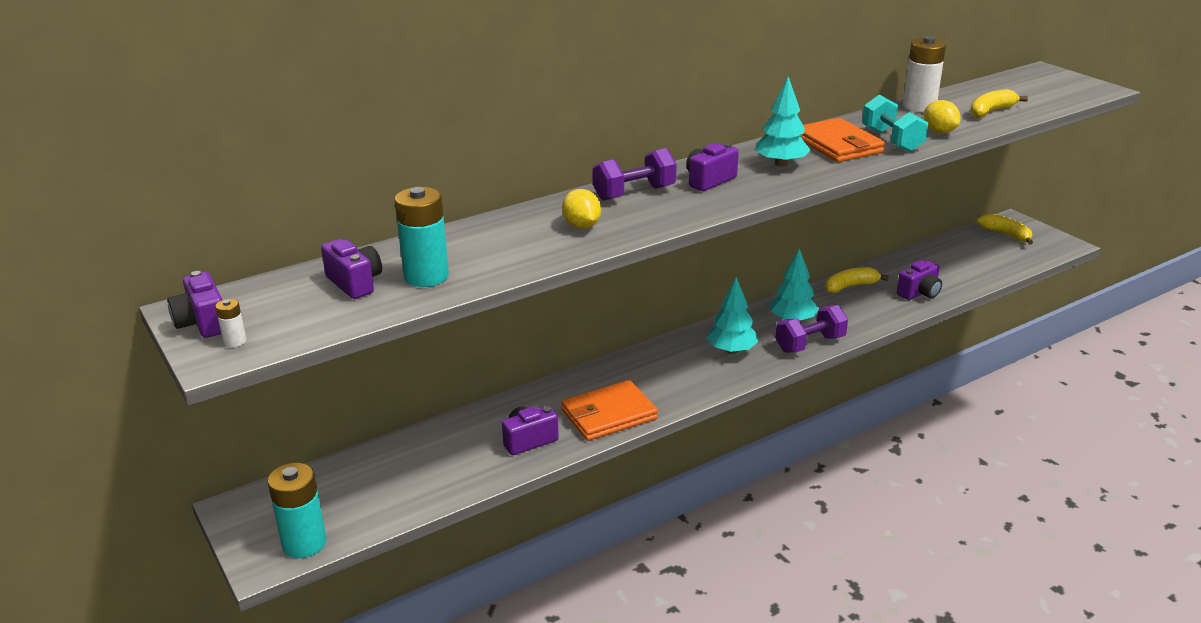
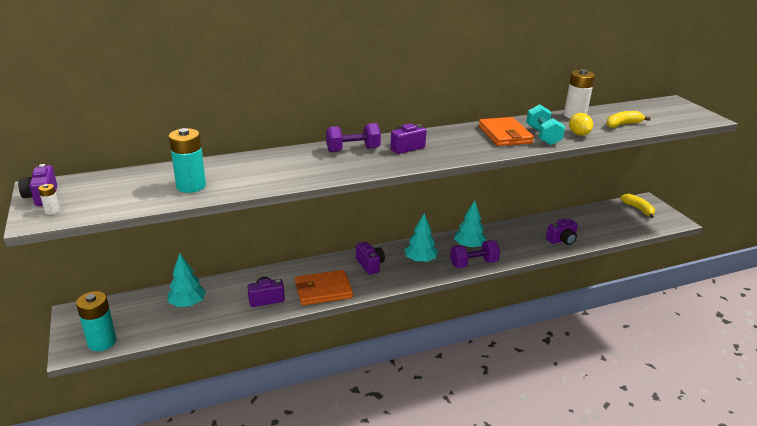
camera: 10 degrees right, 0 degrees up
(355, 283) = (146, 184): purple camera -> purple camera (370, 265)
(582, 226) = (306, 166): yellow lemon -> none
(781, 164) = (459, 142): turquoise tree -> turquoise tree (187, 304)
(850, 286) = (517, 229): yellow banana -> none

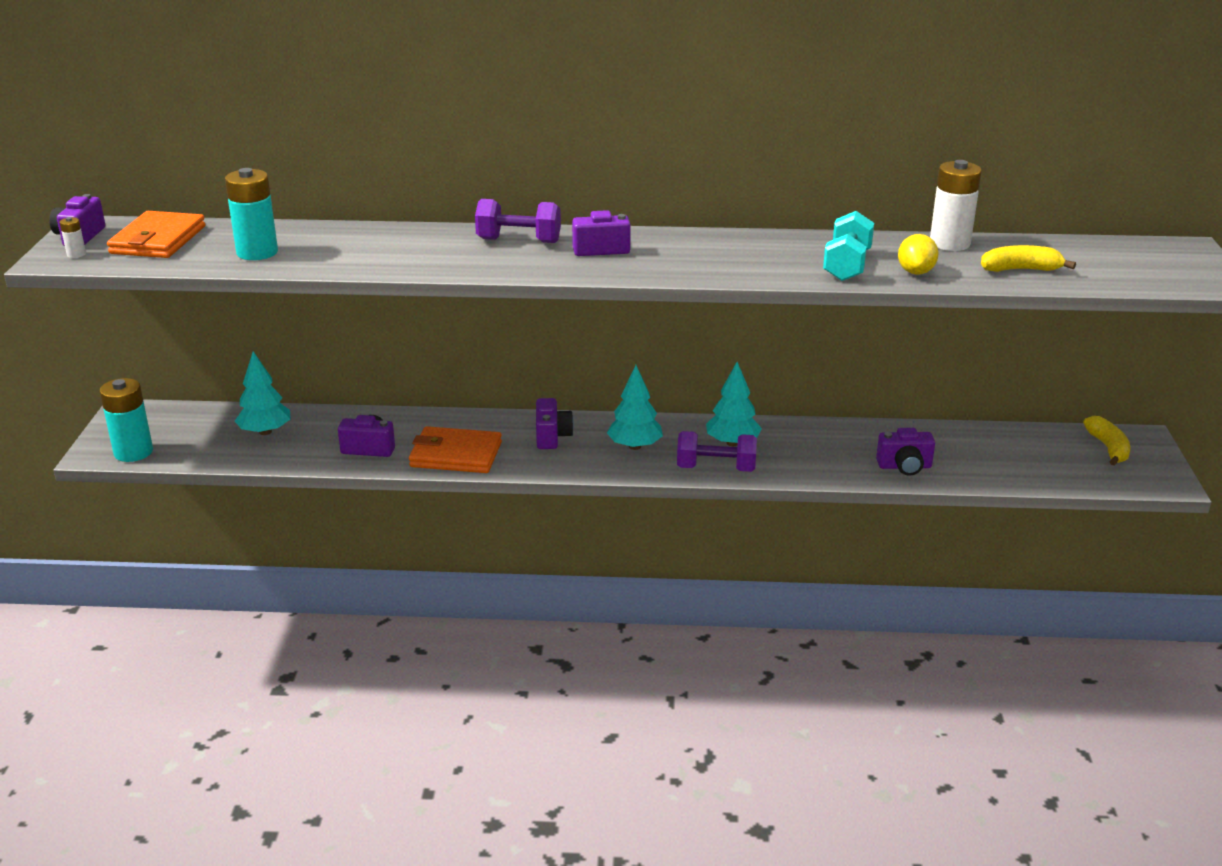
camera: 25 degrees right, 0 degrees up
(505, 135) = (783, 254): orange wallet -> orange wallet (158, 240)

